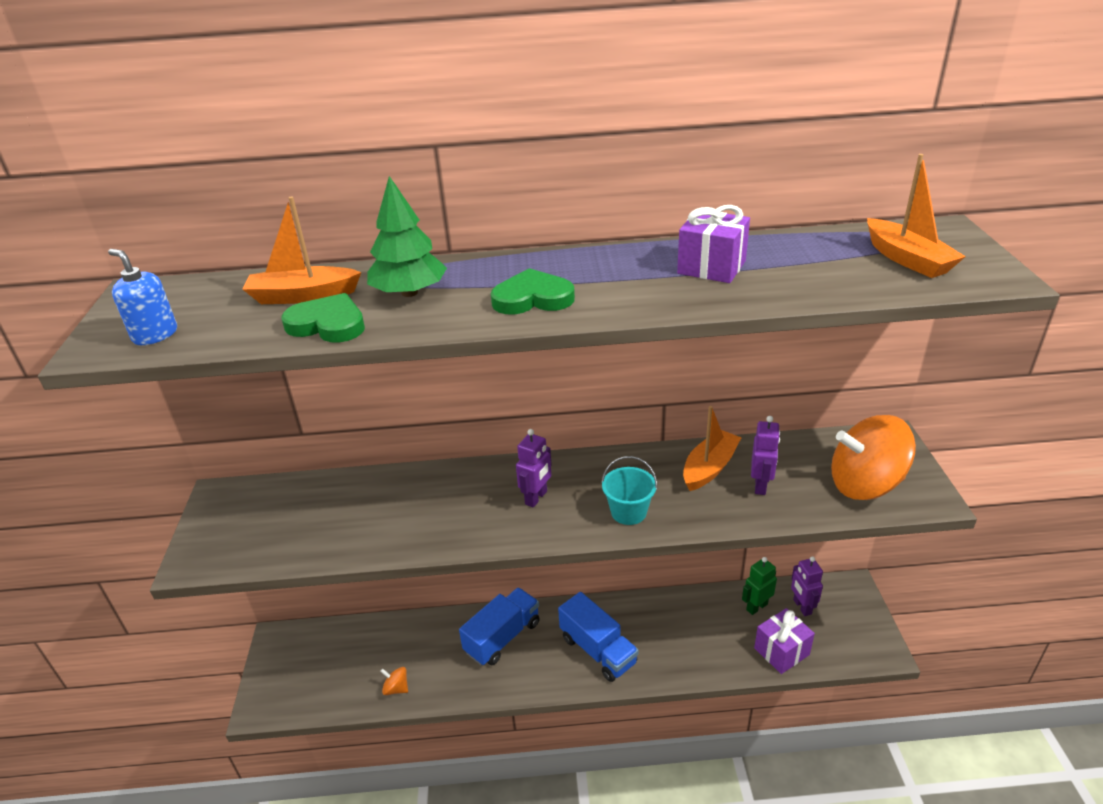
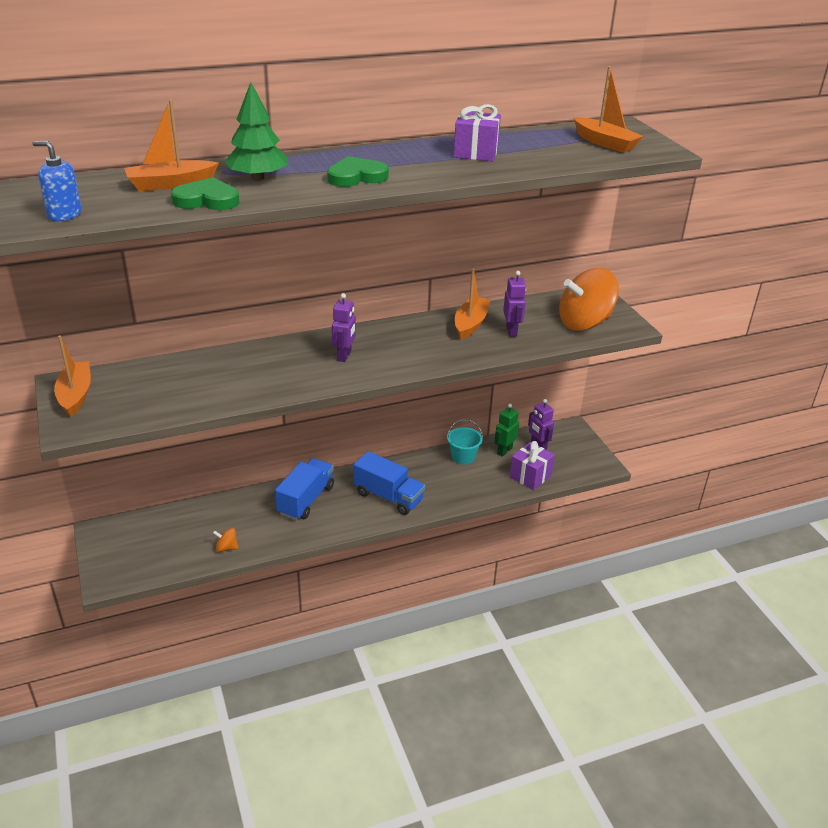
camera: 20 degrees left, 0 degrees up
(222, 514) = (75, 395): none -> orange boat
(628, 512) = (420, 357): turquoise bucket -> turquoise bucket (463, 457)

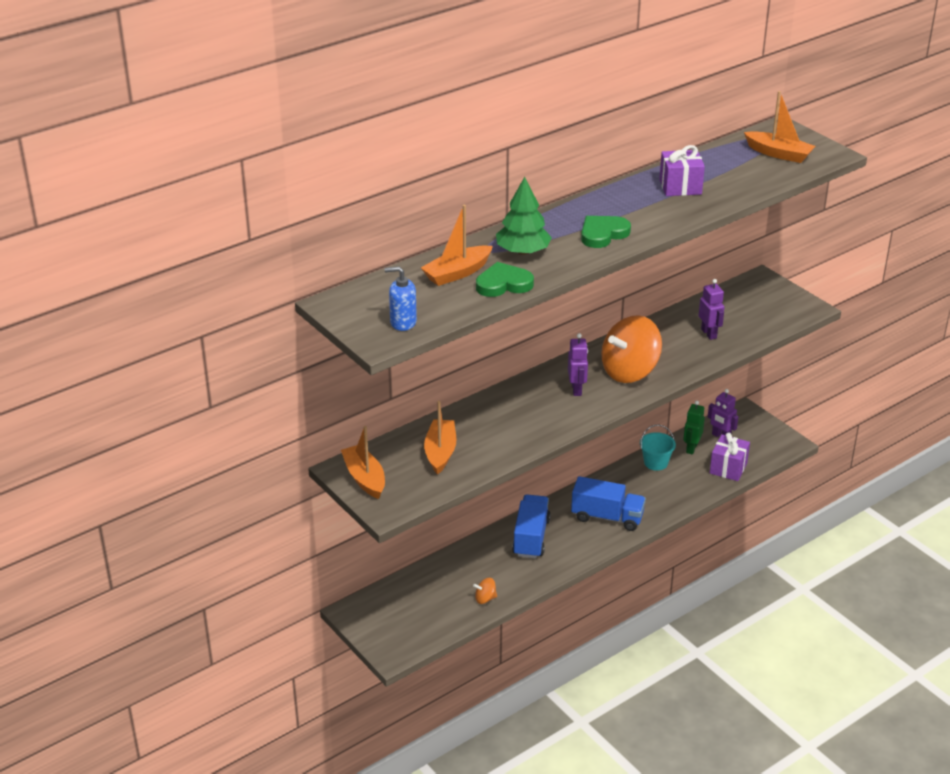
camera: 15 degrees left, 0 degrees up
(471, 324) = (668, 334): orange boat -> orange boat (440, 452)
(584, 323) = (768, 312): orange spinning top -> orange spinning top (630, 371)

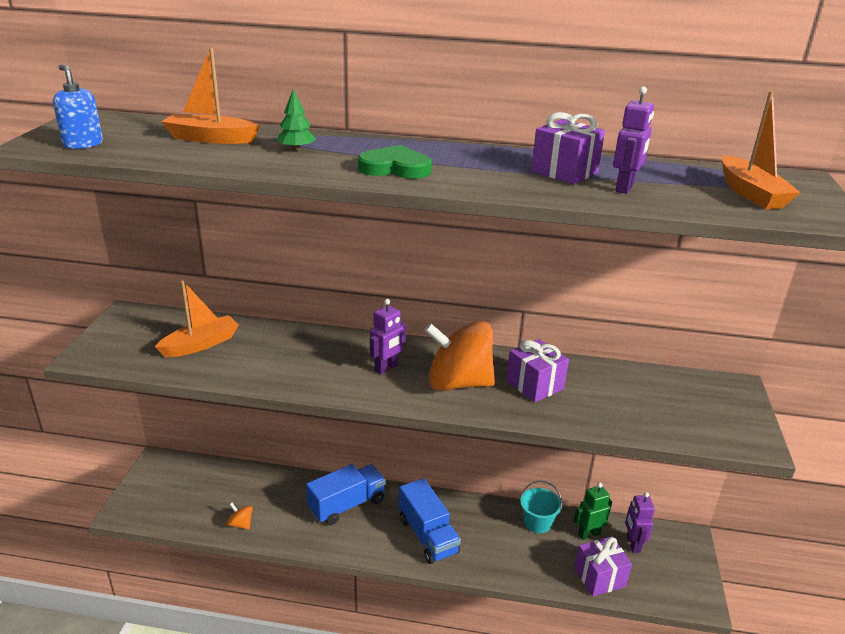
camera: 45 degrees right, 5 degrees down
(365, 478) = (123, 327): orange boat -> none
(503, 284) = (218, 158): green heart -> none
(523, 251) = (296, 149): green tree -> green tree, size x0.57
(669, 345) = (535, 385): none -> purple gift
(709, 334) = (594, 399): purple robot -> purple robot (625, 188)

